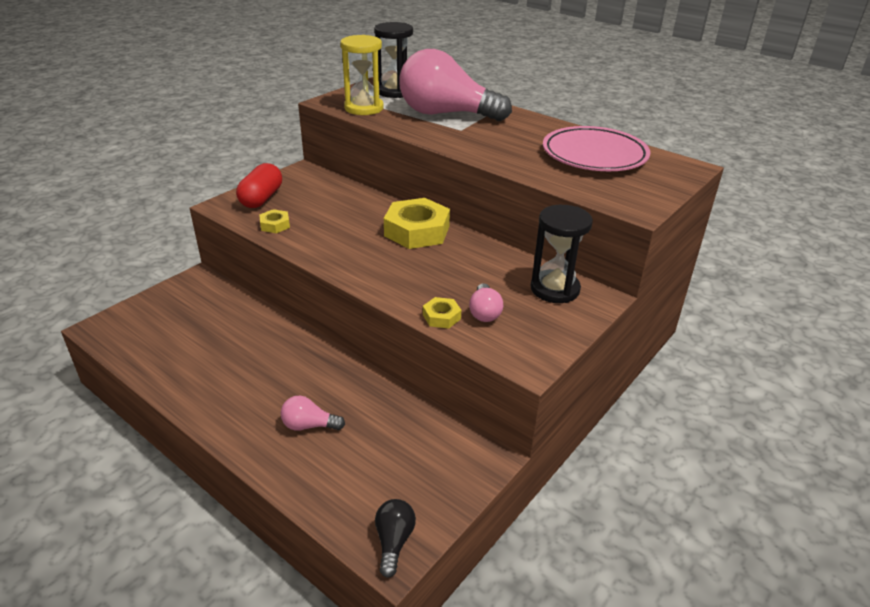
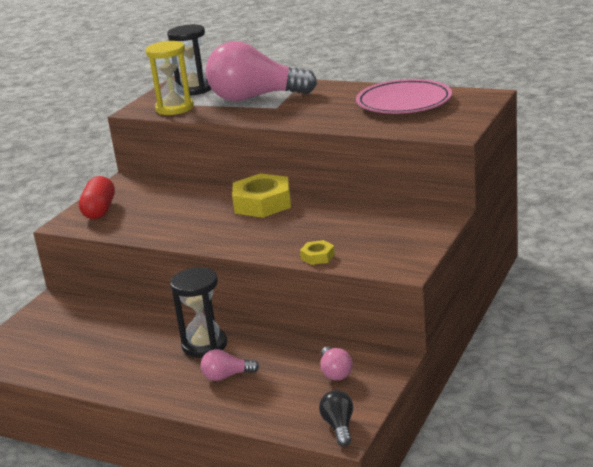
camera: 10 degrees left, 10 degrees down
(275, 225) = (127, 227): yellow nut -> none
(484, 312) = (352, 246): pink light bulb -> pink light bulb (335, 372)
(555, 289) = (404, 217): black hourglass -> black hourglass (204, 345)

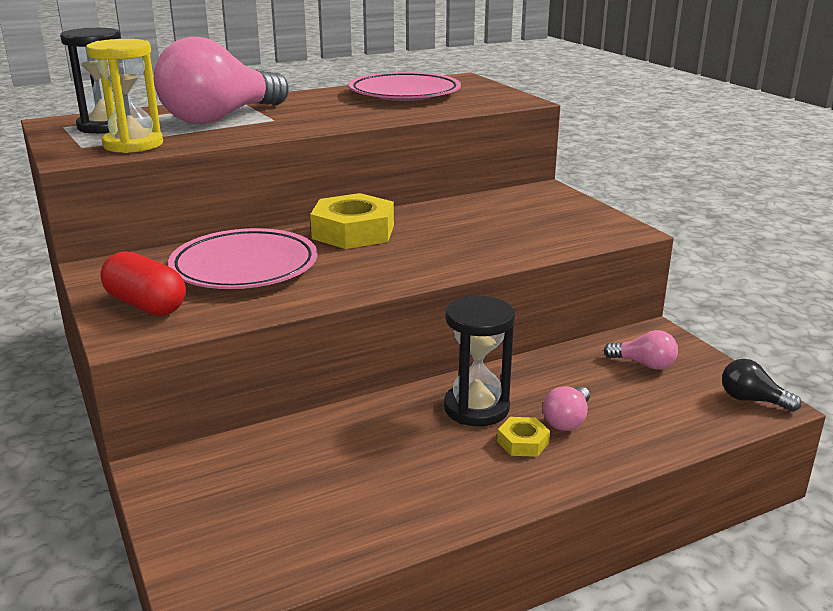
camera: 55 degrees left, 0 degrees up
(172, 205) = (244, 267): none -> pink plate
(317, 256) = (534, 250): yellow nut -> yellow nut (523, 442)

